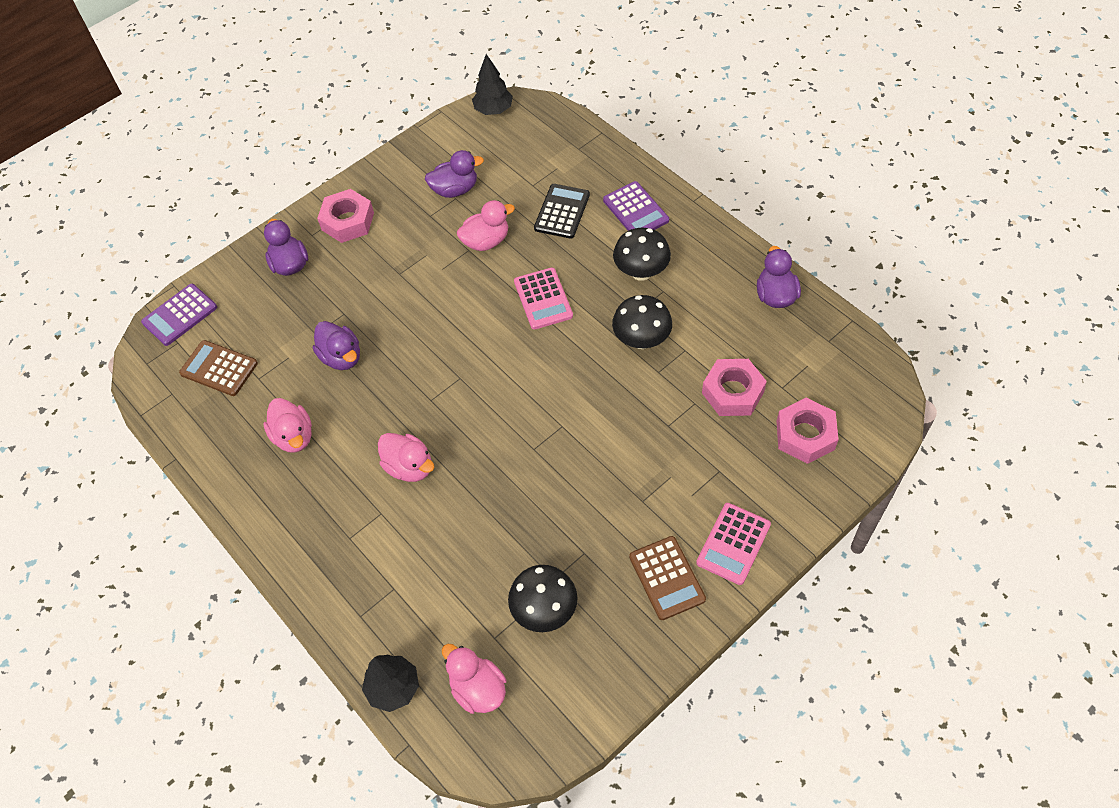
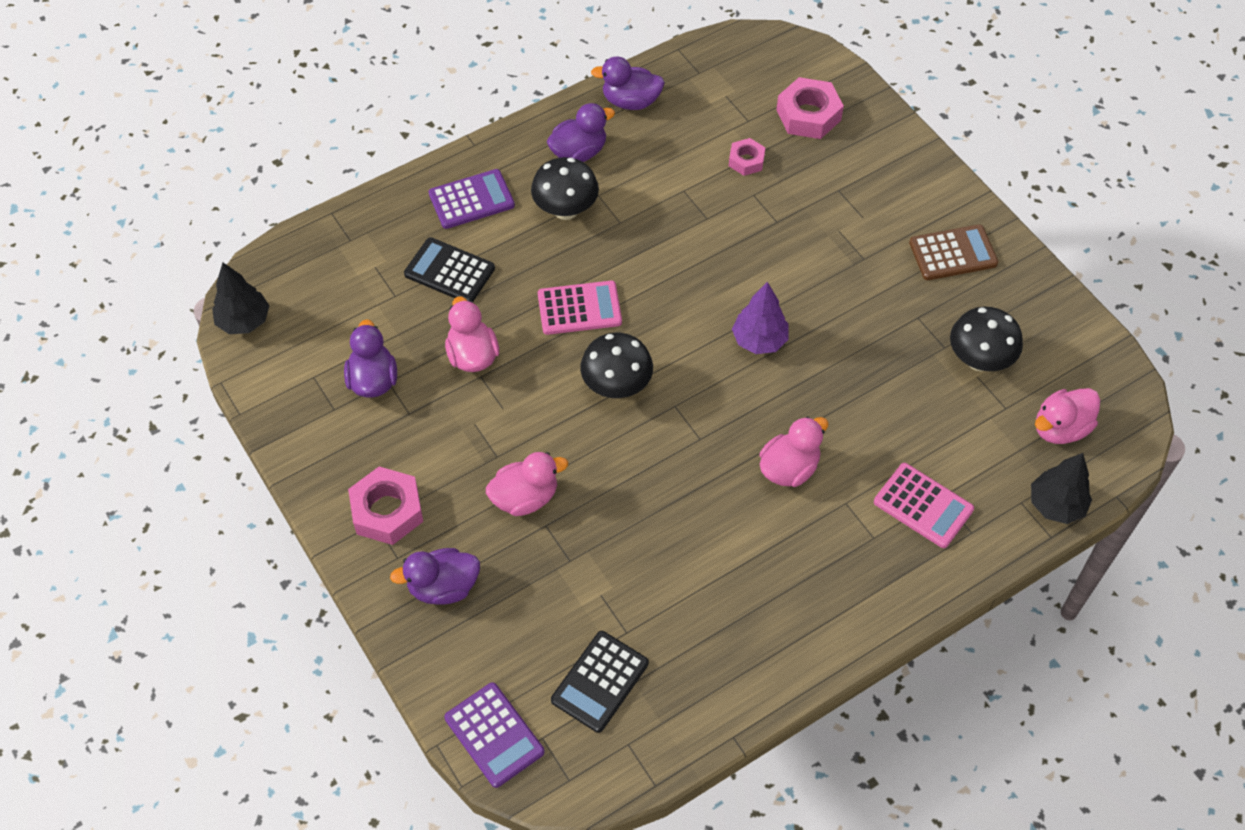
camera: 85 degrees left, 0 degrees up
(219, 368) = (600, 681): brown calculator -> black calculator
(294, 436) = (725, 592): pink duck -> pink duck (525, 497)
(341, 357) = (615, 531): purple duck -> purple duck (579, 152)
(534, 429) = (759, 340): none -> purple tree
(641, 340) = (661, 225): black mushroom -> black mushroom (616, 386)
(733, 392) = (746, 161): pink nut -> pink nut, size x0.58
(733, 544) = (921, 194): pink calculator -> pink calculator (923, 506)

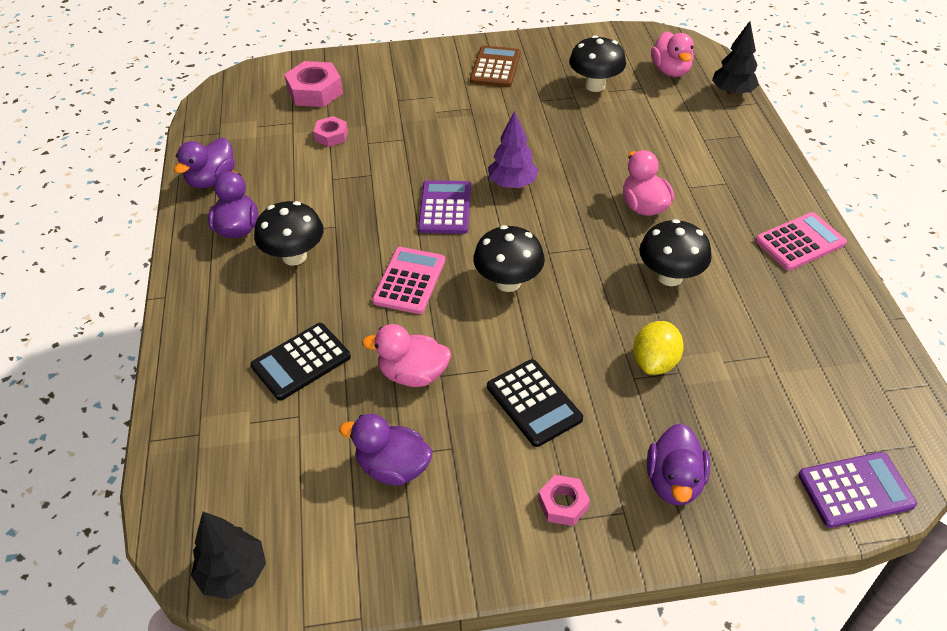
camera: 65 degrees left, 10 degrees down
(387, 511) = (563, 504): pink nut -> pink nut, size x0.58
(471, 200) = (229, 319): purple calculator -> purple calculator (445, 208)
(525, 497) = (597, 383): pink duck -> none
(572, 537) = (654, 362): none -> yellow lemon
(600, 681) = (815, 390): black calculator -> black calculator (534, 403)
(694, 520) = (669, 276): none -> black mushroom
(923, 506) = (708, 150): pink calculator -> pink calculator (800, 242)

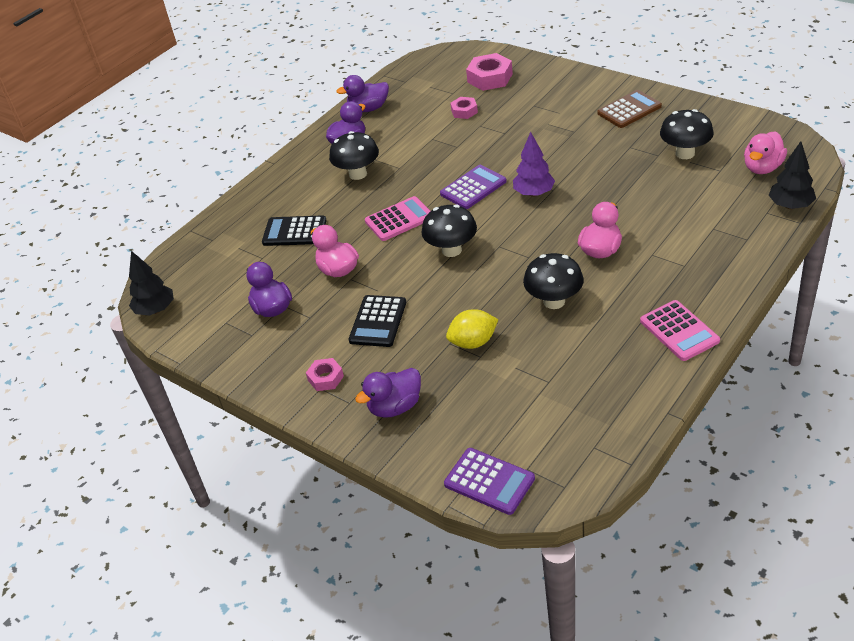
camera: 50 degrees right, 5 degrees down
(800, 242) = (679, 331): pink calculator -> pink calculator turned 45 degrees clockwise

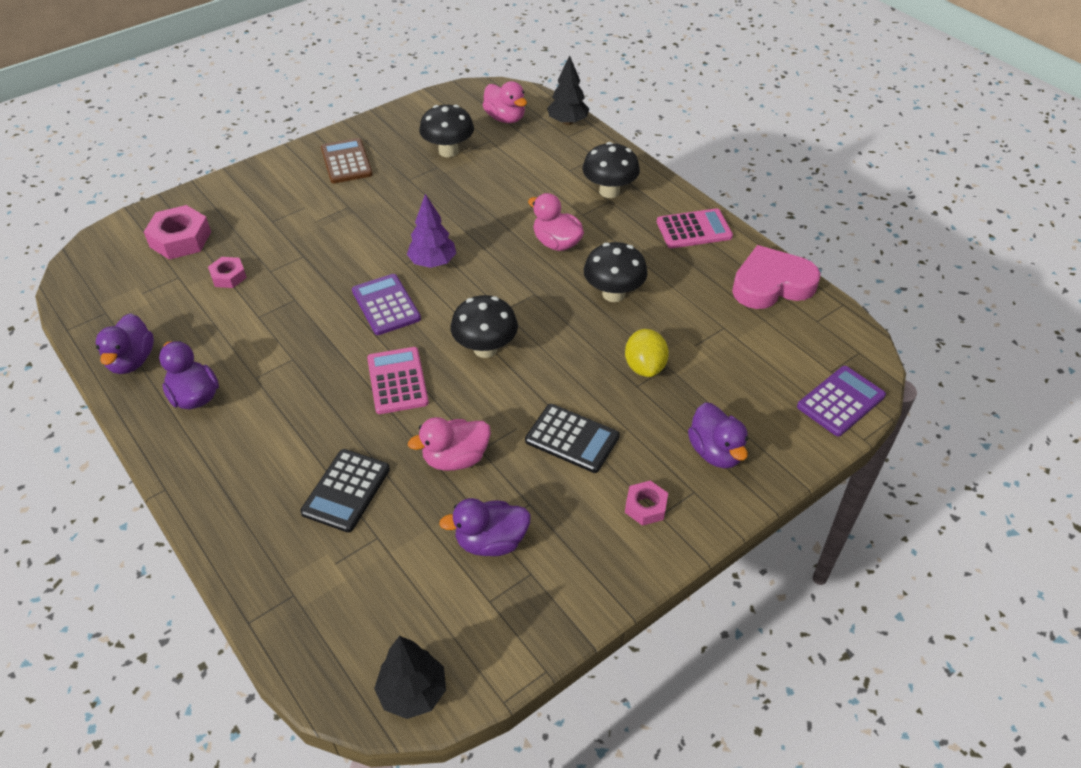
camera: 80 degrees left, 5 degrees up
(358, 174) = (272, 401): black mushroom -> black mushroom (609, 191)
(629, 403) = (771, 284): none -> pink heart

